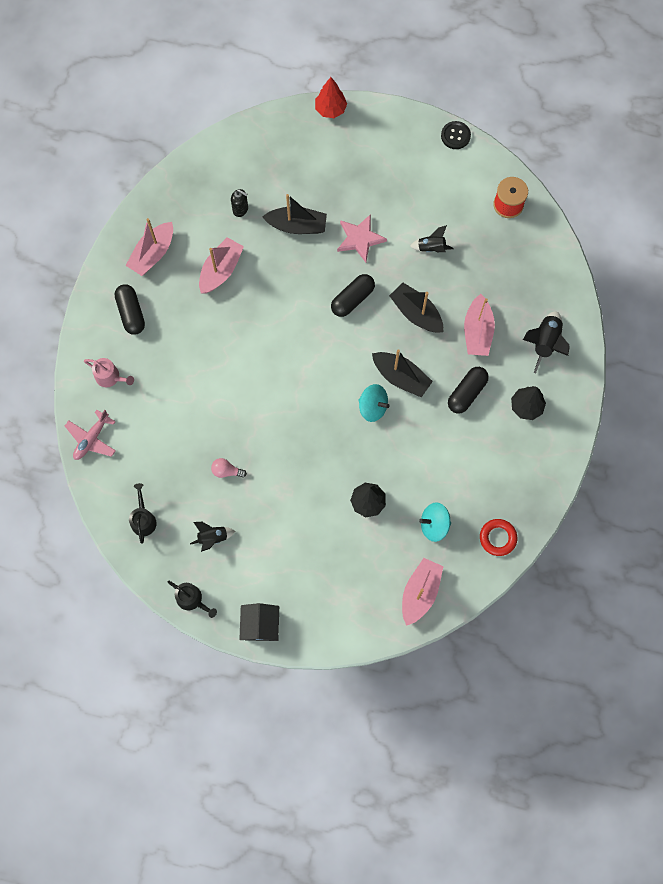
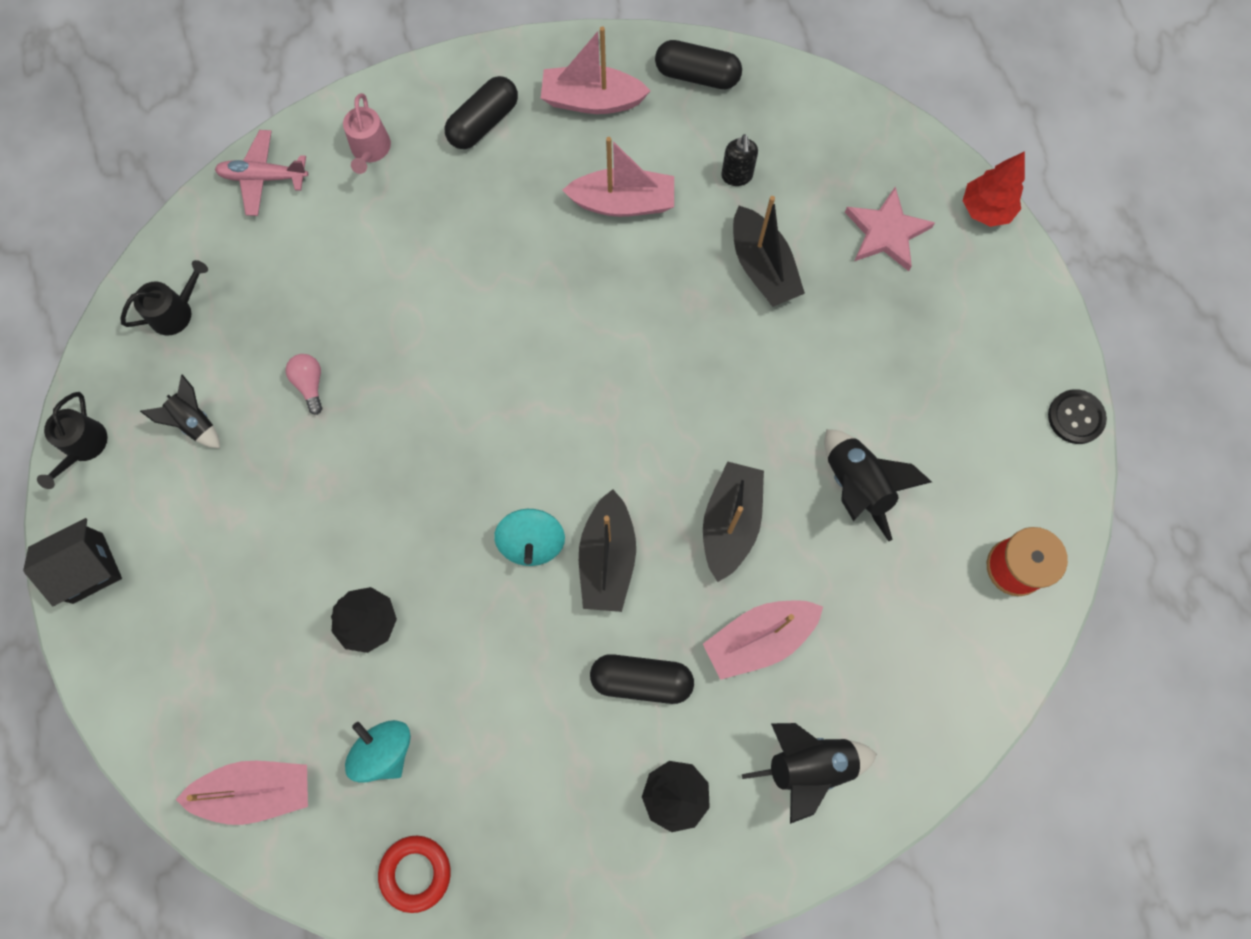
camera: 60 degrees right, 0 degrees up
(352, 299) = (693, 413): black capsule -> black capsule (697, 75)
(360, 239) = (800, 369): pink star -> pink star (886, 232)
(431, 248) = (857, 485): black rocket -> black rocket, size x1.58

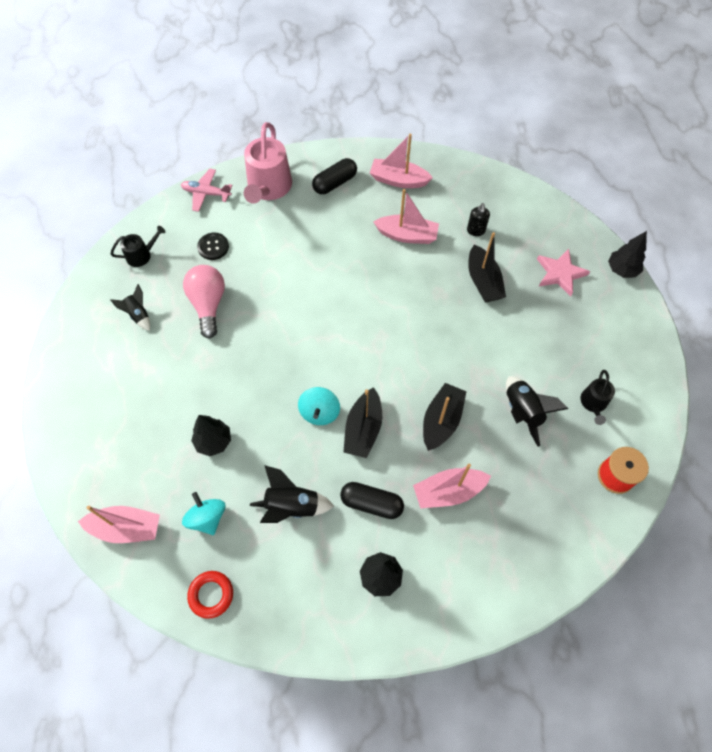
camera: 10 degrees right, 10 degrees down
(83, 446) = (73, 318): black watering can -> black watering can (593, 403)
(88, 568) = (59, 384): black house -> none
(310, 384) = (208, 304): pink light bulb -> pink light bulb, size x2.03
(370, 150) = (268, 188): pink watering can -> pink watering can, size x1.93
(697, 75) = (461, 175): black capsule -> none
(808, 765) = (468, 573): black rocket -> black rocket (292, 506)
(985, 210) = (621, 270): red tree -> black tree
(1075, 417) = (664, 394): black button -> black button (213, 247)

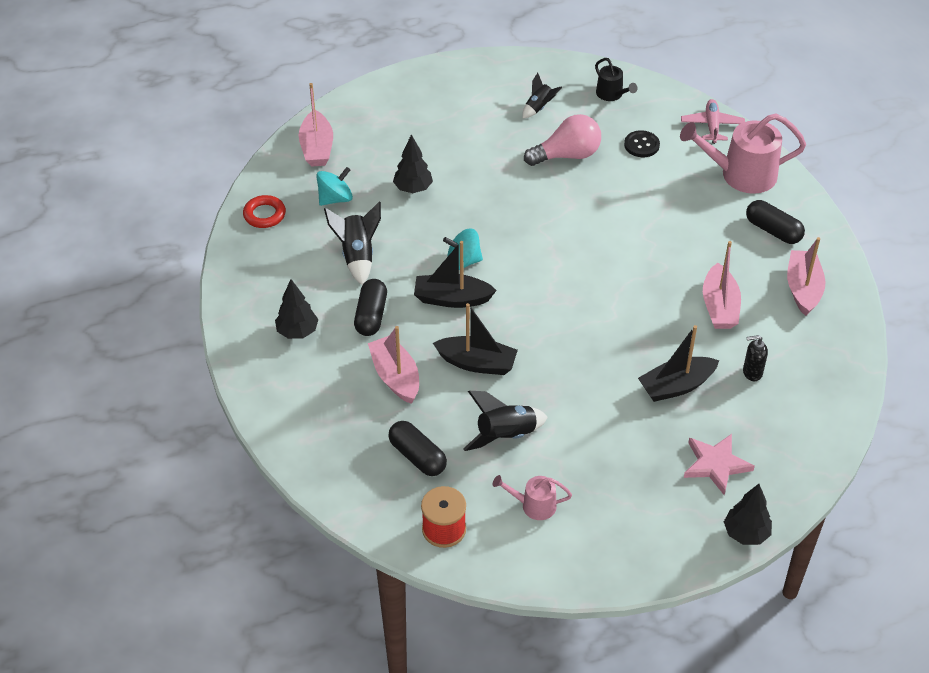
camera: 80 degrees right, 15 degrees down
(539, 486) = (417, 456): none -> black capsule
(593, 403) = (534, 505): black watering can -> pink watering can

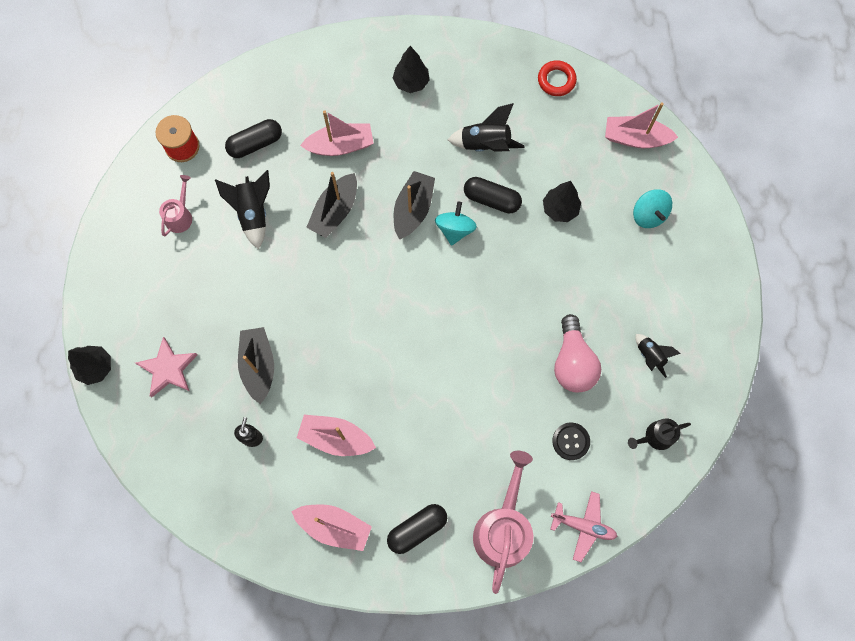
camera: 105 degrees right, 25 degrees up
(335, 199) = (562, 141): turquoise spinning top -> turquoise spinning top (648, 215)
(371, 316) = (412, 141): black capsule -> black capsule (491, 199)

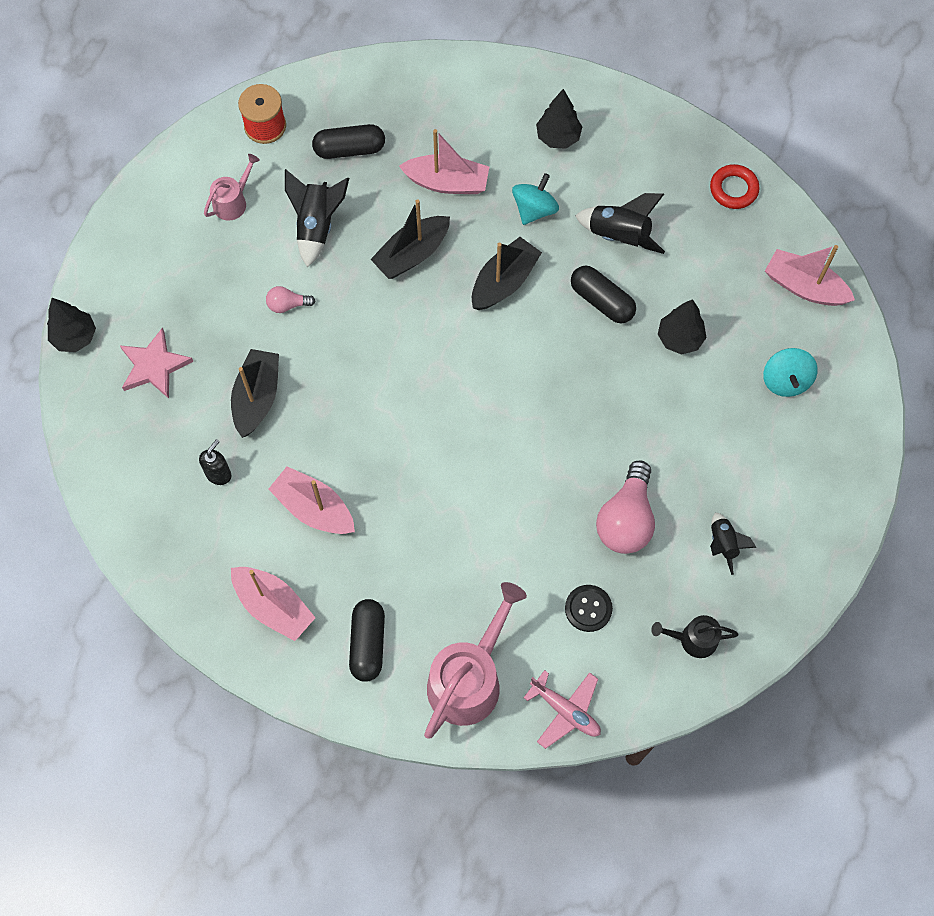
camera: 20 degrees right, 5 degrees down
(254, 284) = (287, 305): none -> pink light bulb
(417, 529) = (368, 643): black capsule -> black capsule turned 75 degrees counterclockwise
(455, 229) = (544, 320): turquoise spinning top -> turquoise spinning top (534, 209)

